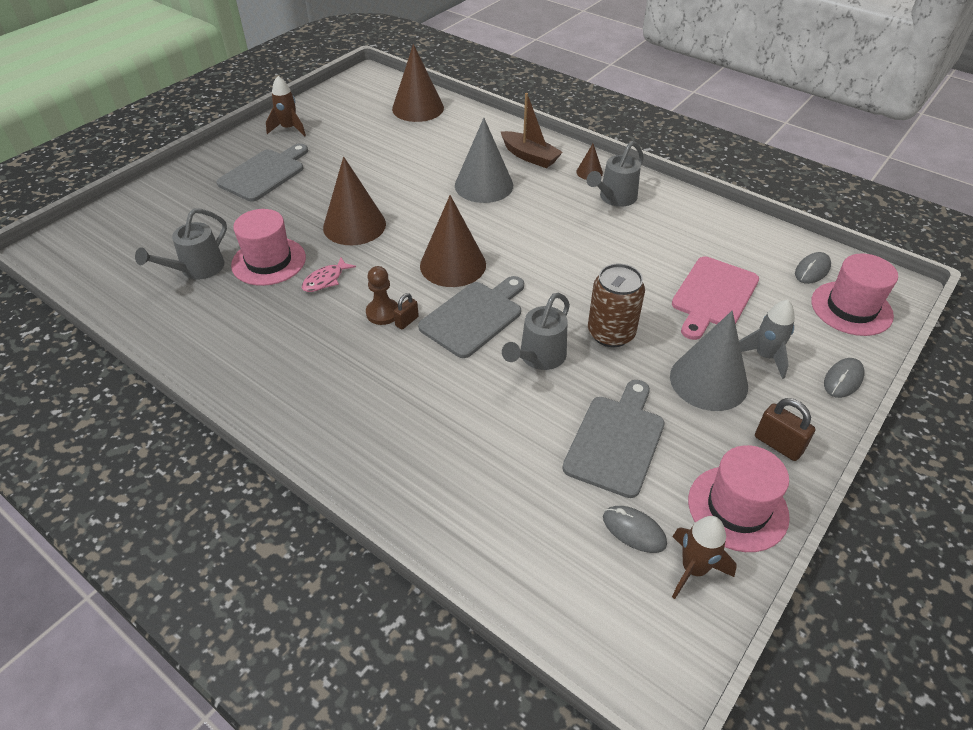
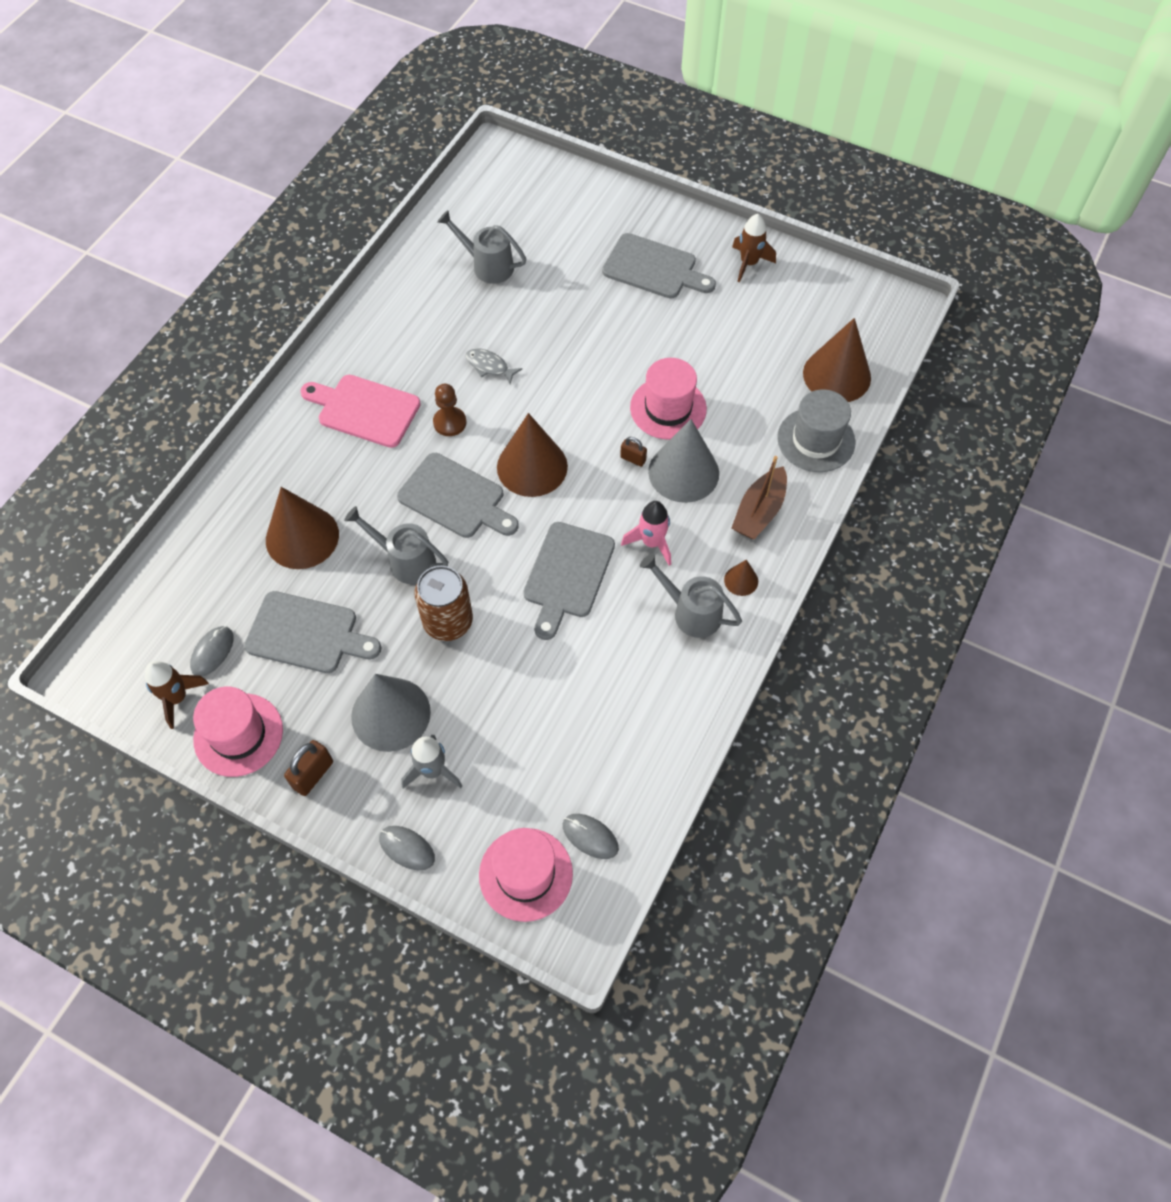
camera: 80 degrees right, 15 degrees up
(269, 261) = (509, 315): pink hat -> pink hat (668, 408)
(325, 280) = (489, 366): pink fish -> grey fish
(354, 225) = (580, 368): brown cone -> brown cone (302, 537)
(407, 321) = (440, 444): brown padlock -> brown padlock (633, 459)
(473, 124) = (816, 440): none -> grey hat
(547, 209) = (651, 543): none -> pink rocket
(571, 256) = (567, 575): none -> grey cutting board
(713, 295) = (524, 721): pink cutting board -> pink cutting board (364, 410)

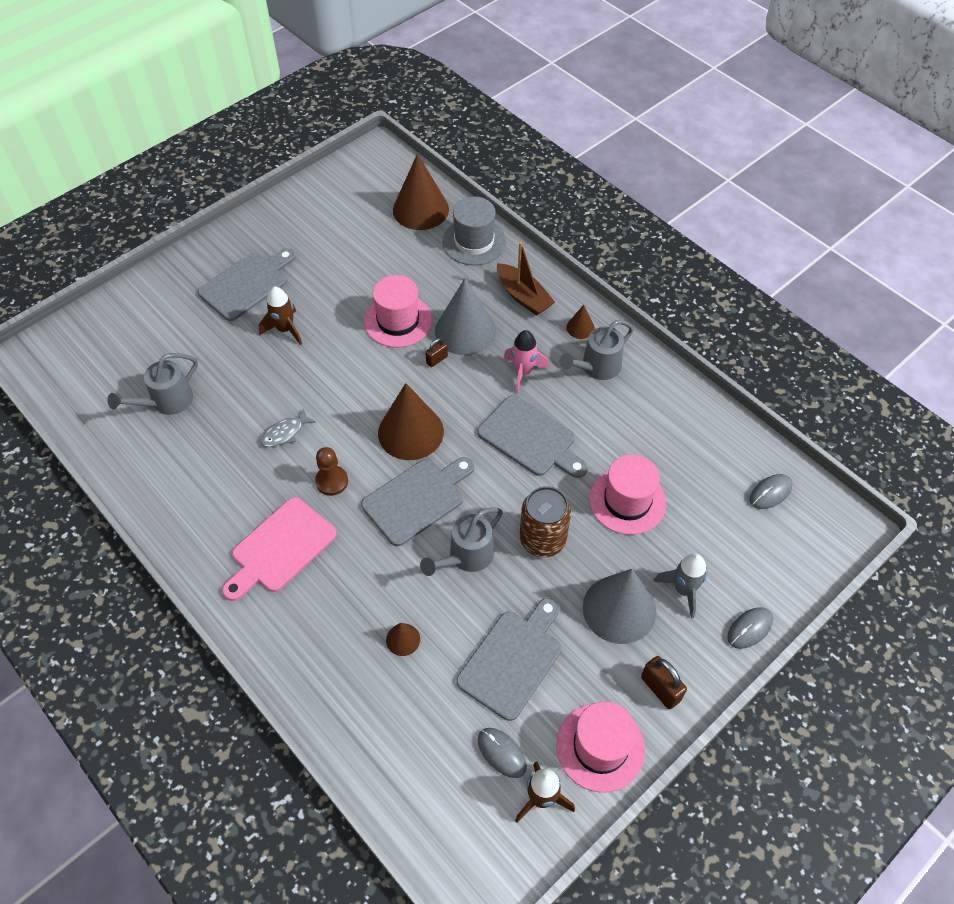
camera: 70 degrees left, 5 degrees down
(302, 537) = (403, 639): brown cone -> brown cone, size x0.46
(525, 874) = (792, 546): pink hat -> pink hat (627, 501)
(749, 263) = (280, 223): brown rocket -> brown rocket (285, 329)

